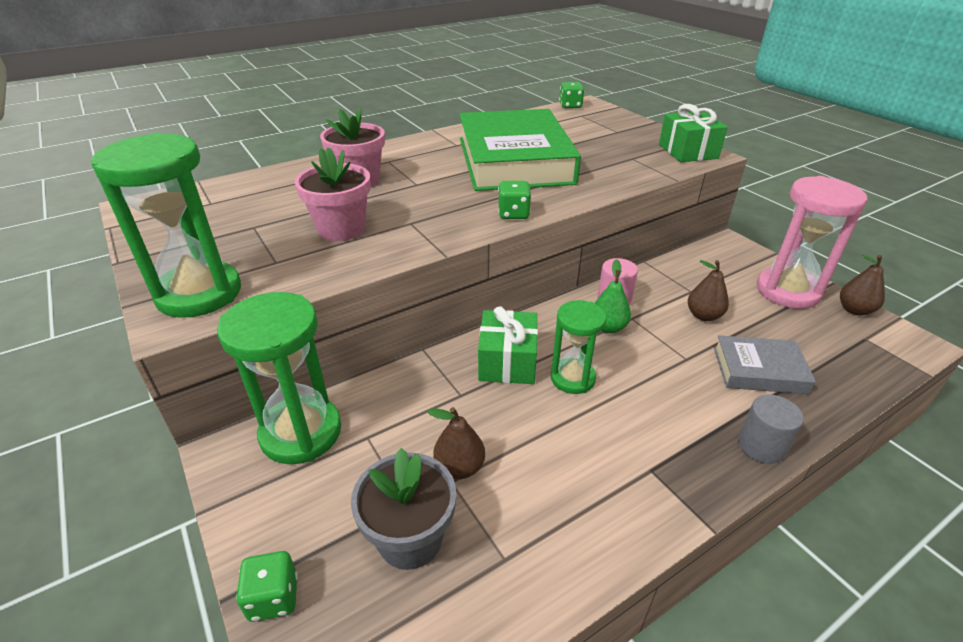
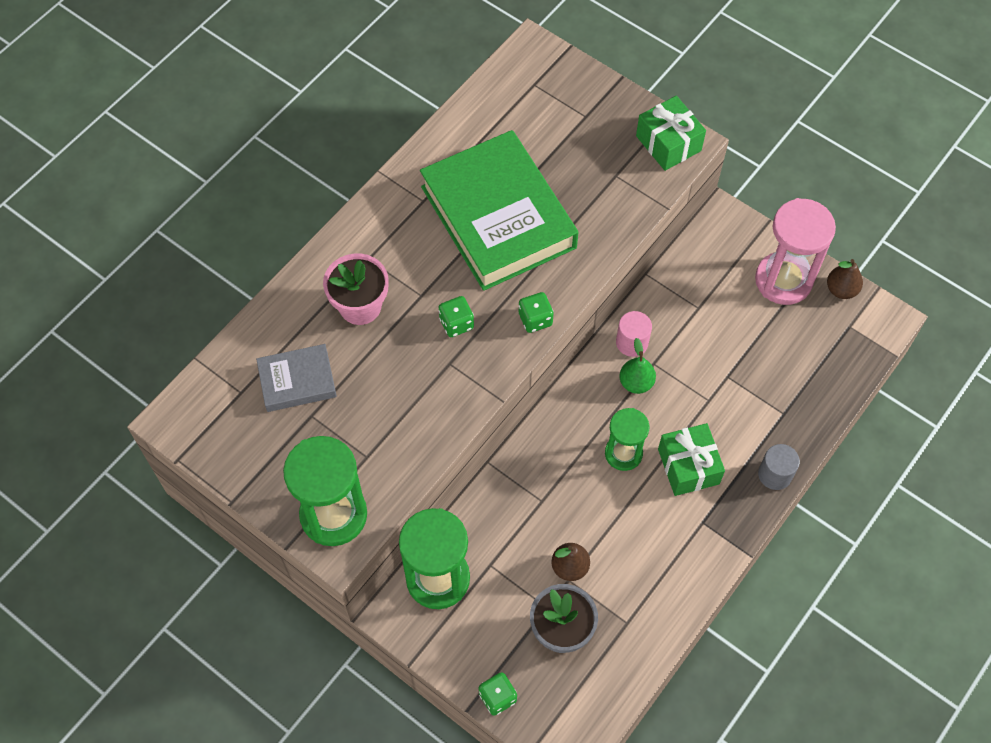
camera: 20 degrees left, 25 degrees up
(341, 229) = (393, 393): pink flower pot -> none
(507, 361) = (565, 453): green gift -> green gift (688, 466)
(570, 106) = (513, 61): green dice -> green dice (456, 323)
(703, 316) = (714, 340): brown pear -> none
(759, 370) = (767, 394): grey book -> grey book (297, 381)

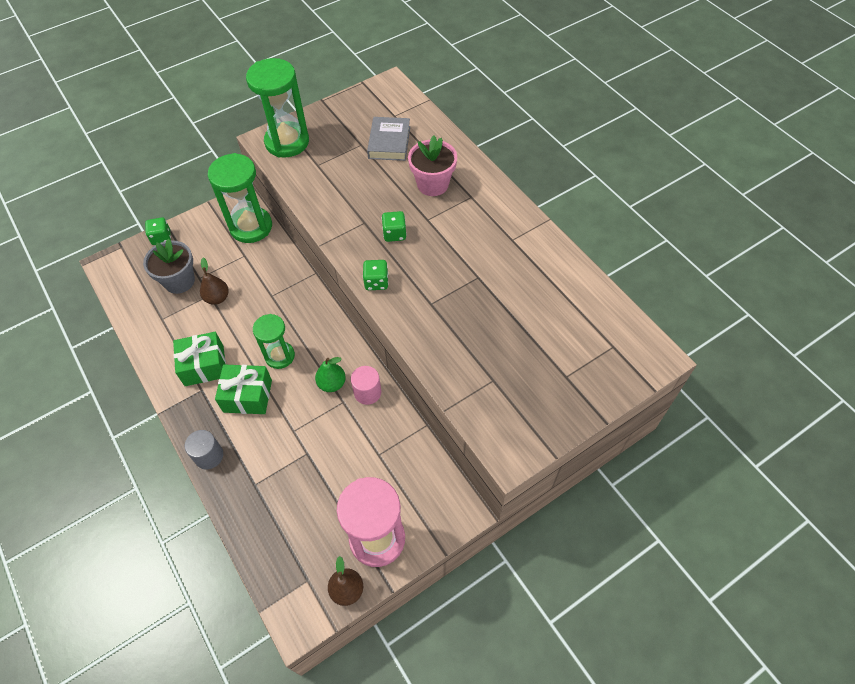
camera: 110 degrees right, 5 degrees down
(498, 217) = (479, 283): green book -> none
(668, 143) = (515, 436): green gift -> green gift (204, 366)

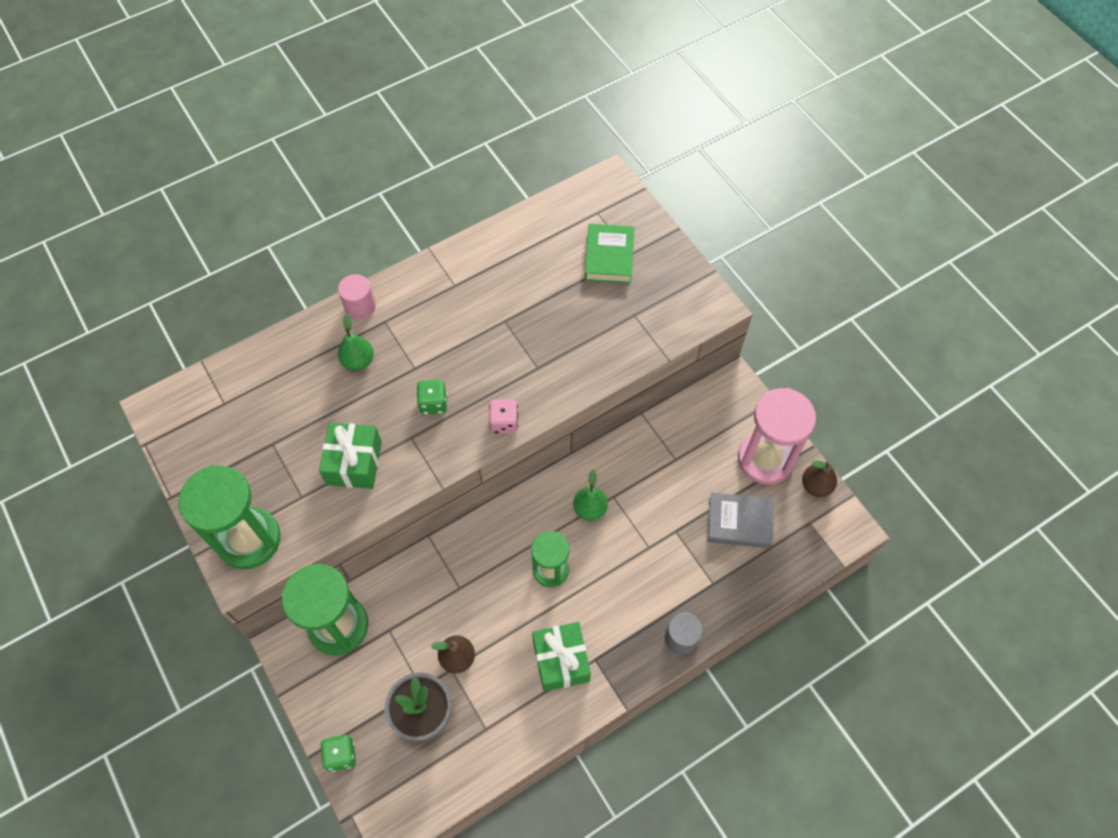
camera: 90 degrees left, 5 degrees up
(247, 396) = (604, 602): green gift -> green gift (354, 463)
(367, 392) = (602, 471): pink cylinder -> pink cylinder (360, 307)
(376, 282) = (504, 422): green dice -> pink dice
(389, 142) = (275, 409): grey book -> grey book (739, 522)
(433, 184) = (358, 361): pink flower pot -> green pear
(560, 358) = (609, 257): none -> green book

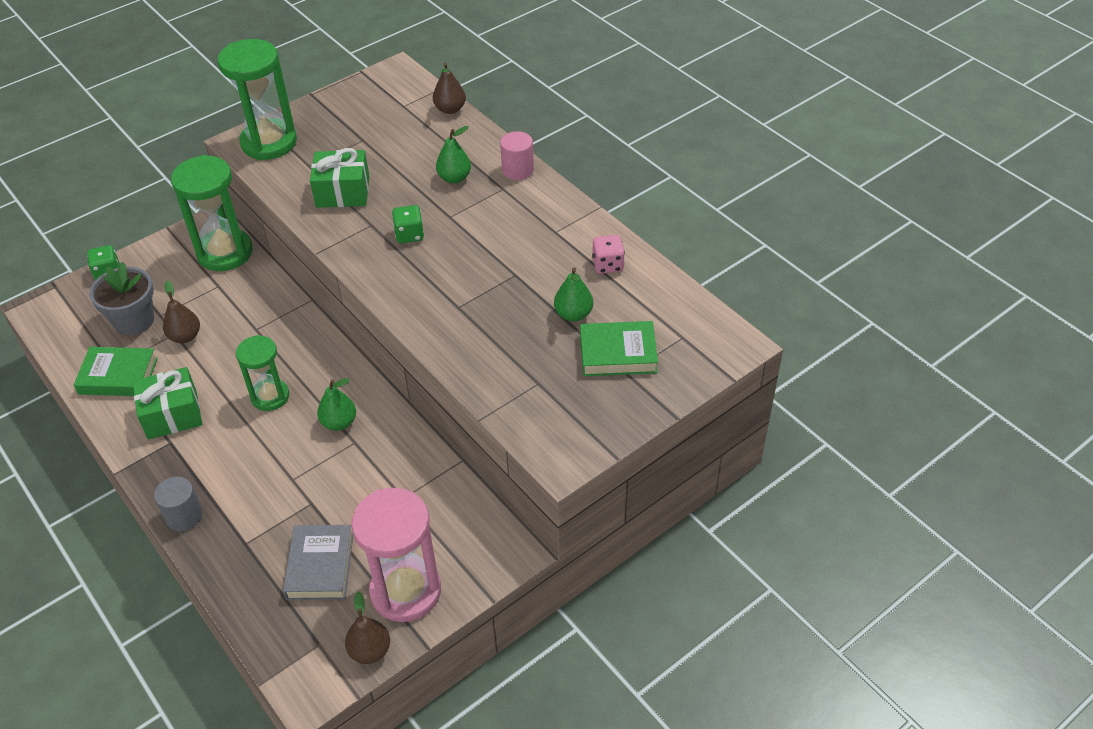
camera: 85 degrees right, 15 degrees down
(245, 359) = (450, 109): none -> brown pear
(502, 722) = (118, 376): none -> green book
(504, 422) = (389, 288): pink dice -> pink dice (608, 265)
(560, 282) = (573, 314): none -> green pear

